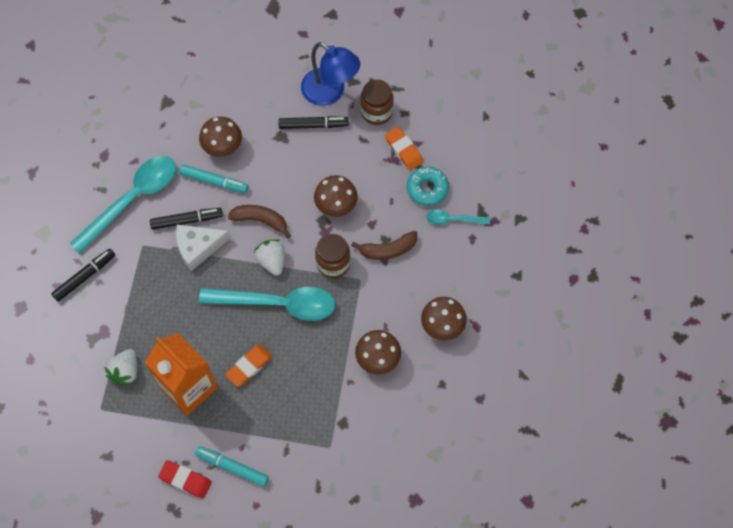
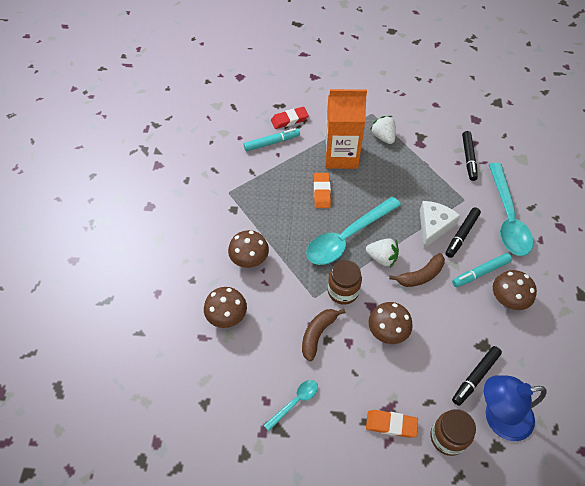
camera: 135 degrees right, 10 degrees down
(427, 189) = (339, 408): turquoise donut -> none

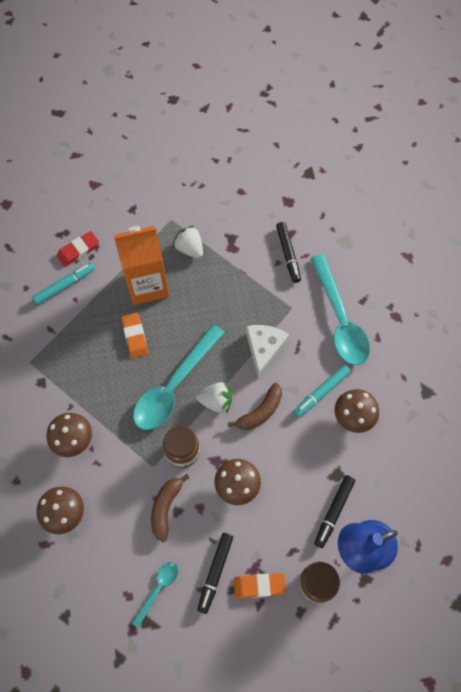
camera: 15 degrees left, 10 degrees up
(461, 235) = (295, 352): black marker -> black marker (215, 573)

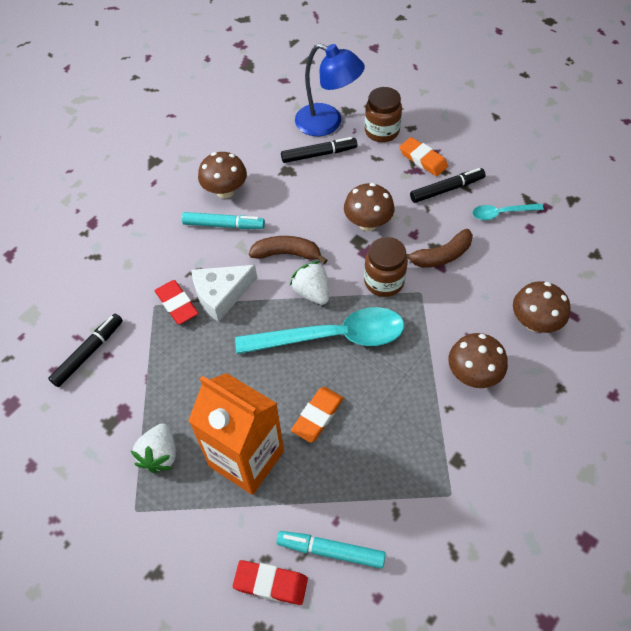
camera: 130 degrees left, 10 degrees down
(280, 320) = (177, 304): none -> red eraser
(340, 319) = (133, 260): turquoise spoon -> none

